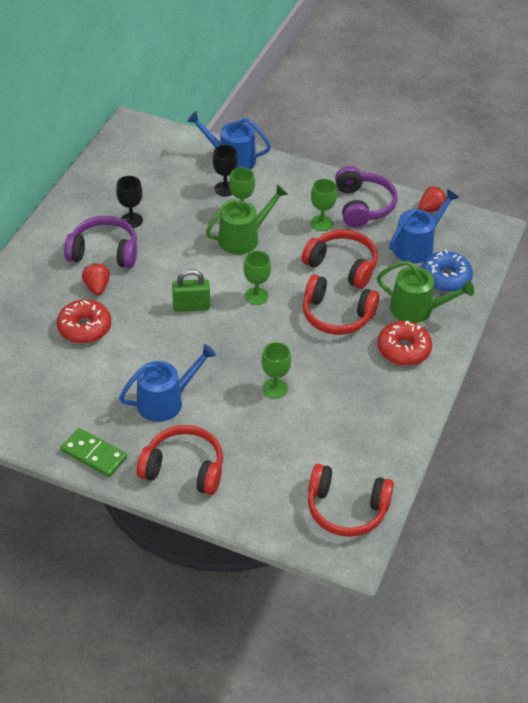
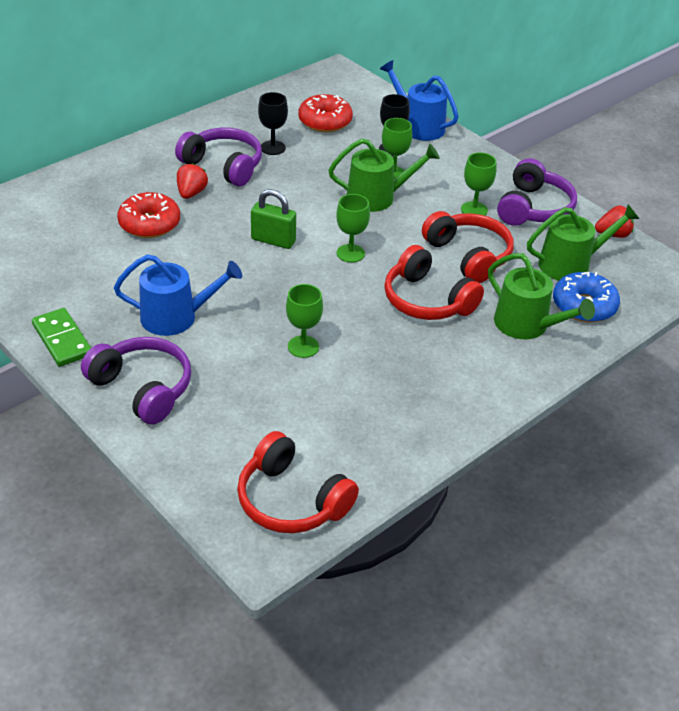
camera: 25 degrees right, 5 degrees down
(184, 469) = (142, 388): red headphones -> purple headphones
(403, 349) = (481, 360): red donut -> red donut (325, 121)
(417, 246) = (570, 264): blue watering can -> green watering can

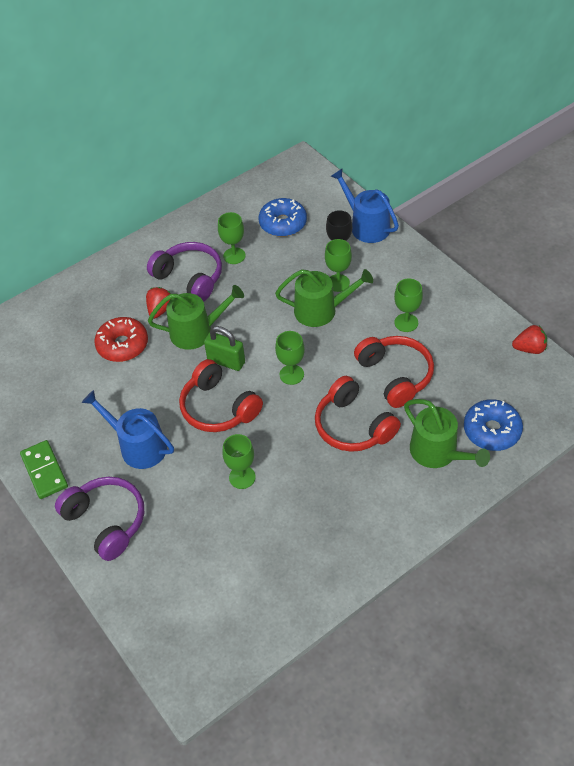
camera: 10 degrees right, 10 degrees up
(176, 317) = (138, 446): blue watering can -> blue watering can turned 150 degrees counterclockwise
(273, 148) = (234, 256): black goblet -> green goblet
(291, 500) = (219, 636): red headphones -> red headphones (218, 407)
(325, 121) = (283, 223): red donut -> blue donut
(533, 208) = (460, 319): purple headphones -> none
(570, 264) = (485, 384): green watering can -> green watering can (196, 331)

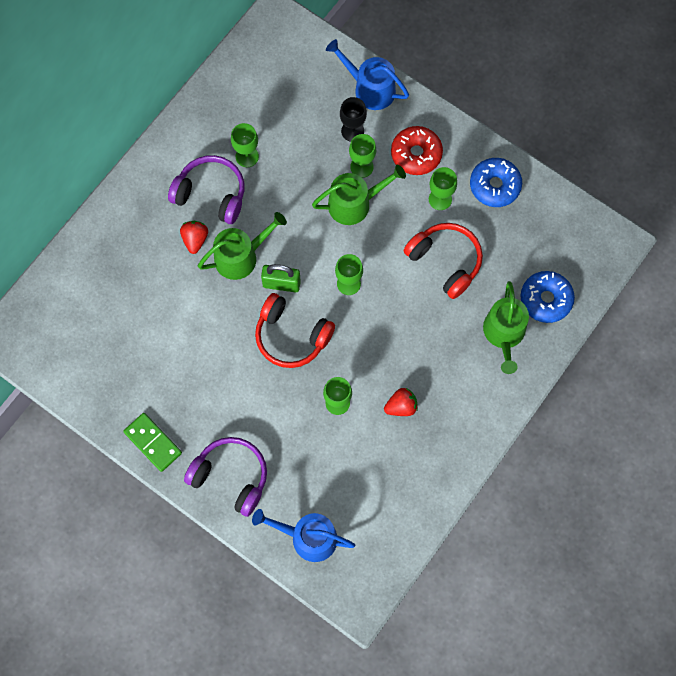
camera: 20 degrees left, 20 degrees up
(123, 345) = (173, 289): red donut -> red donut (416, 154)
(138, 446) = (231, 395): blue watering can -> blue watering can (308, 537)
(283, 223) = (283, 104): blue donut -> blue donut (495, 186)
(353, 426) = (421, 325): red headphones -> none
(438, 452) = (504, 334): green watering can -> green watering can turned 60 degrees clockwise
(529, 348) = (560, 202): red strawberry -> red strawberry (401, 406)

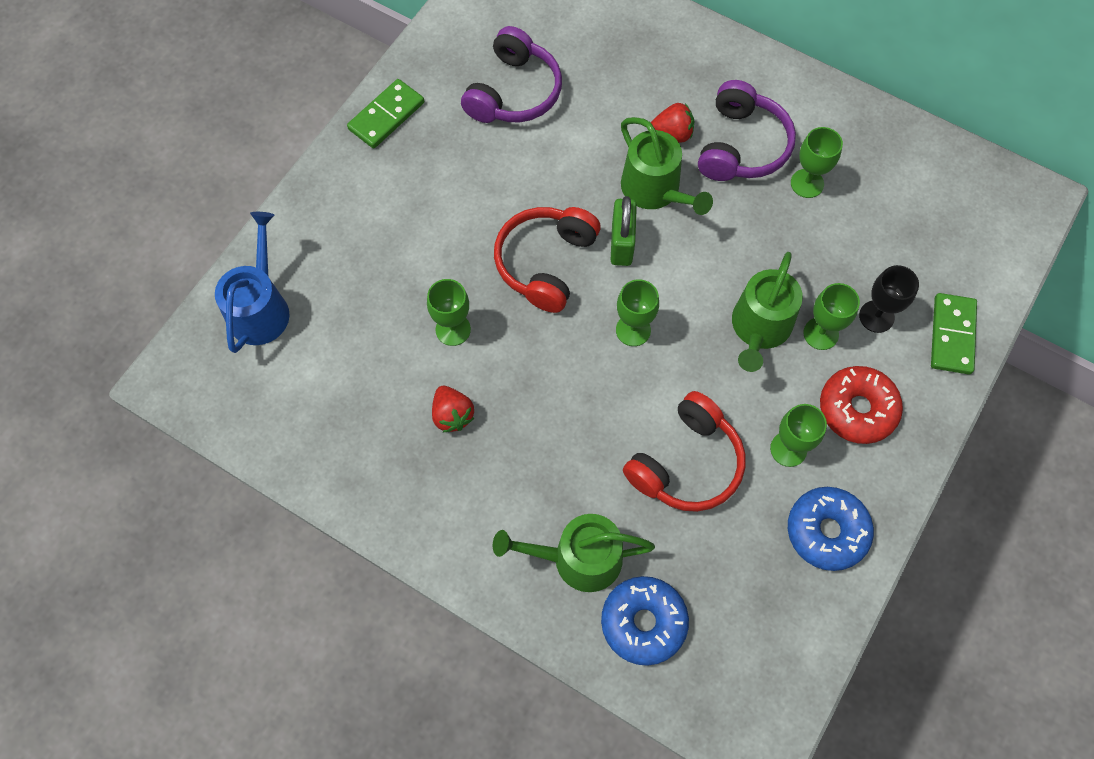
camera: 85 degrees right, 5 degrees down
(231, 477) = (343, 208): purple headphones -> purple headphones (514, 92)
(354, 203) = (759, 328): green watering can -> green watering can turned 45 degrees clockwise
(370, 89) = (952, 335): blue watering can -> green domino

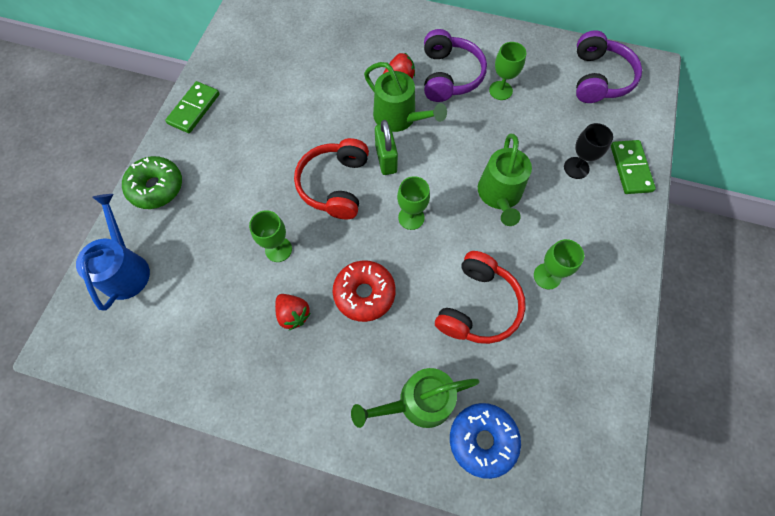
camera: 15 degrees left, 0 degrees up
(318, 212) = (156, 187): none -> green donut
(514, 92) = (282, 74): purple headphones -> purple headphones (598, 78)
(821, 333) = (542, 188): green goblet -> none
(826, 531) = (594, 330): blue donut -> none
(857, 409) = (585, 235): red donut -> red donut (364, 293)

